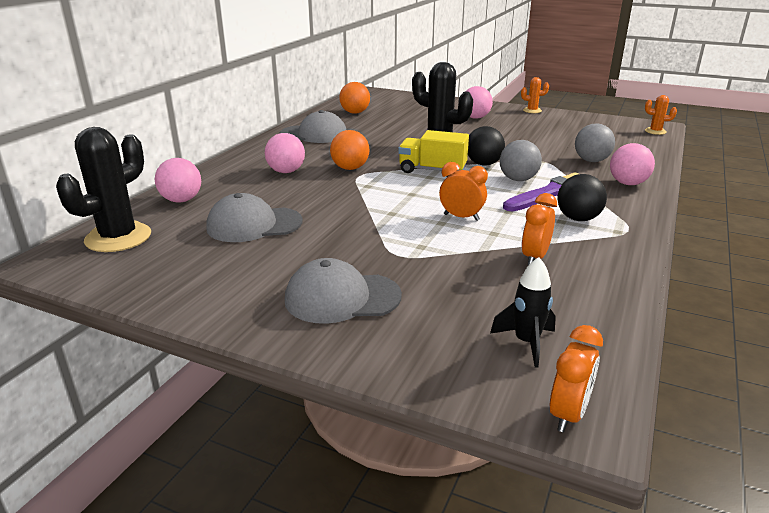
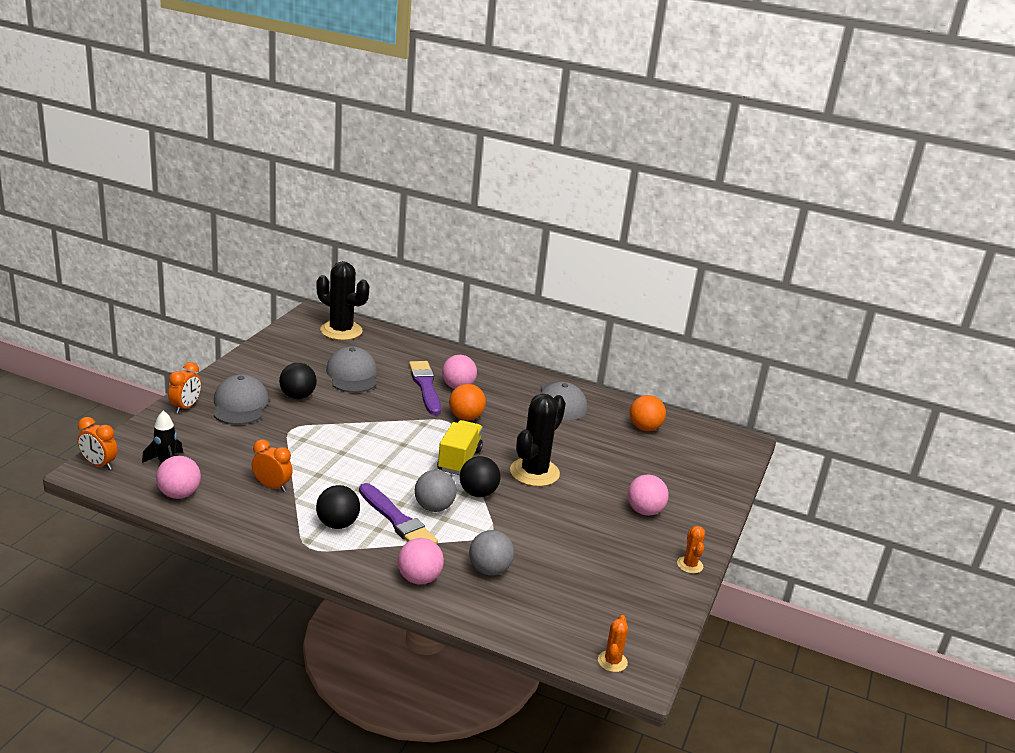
camera: 85 degrees right, 0 degrees up
(181, 200) = (400, 347): pink ball -> pink ball (179, 494)
(285, 186) = (425, 386): none -> purple brush
(313, 256) = (297, 396): none -> black ball
(461, 217) = (350, 463): orange clock -> orange clock (186, 407)

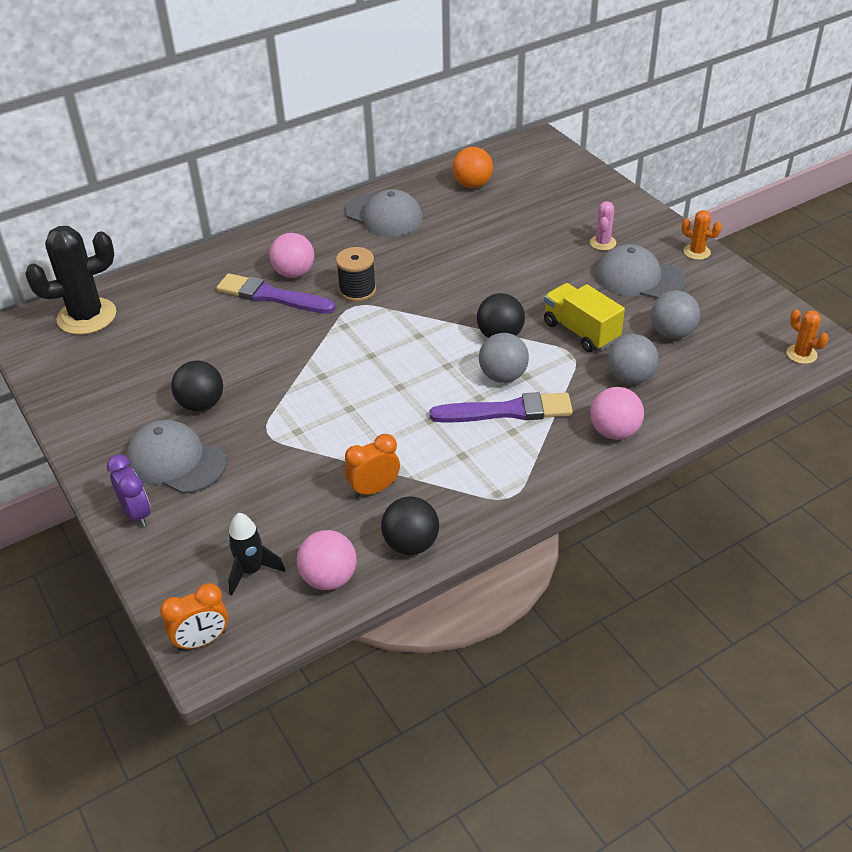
camera: 50 degrees left, 15 degrees up
(186, 407) = (137, 514): orange clock -> purple clock
(337, 524) = (483, 459): black ball -> black ball (411, 544)
(352, 375) = (195, 343): grey cap -> grey cap (639, 278)
(459, 460) = (433, 326): yellow truck -> yellow truck (581, 331)
(465, 417) = (357, 290): orange ball -> black spool
(534, 472) = (493, 284): black cactus -> none
(566, 578) = (672, 333): none -> grey ball
(644, 511) = (602, 243): pink ball -> pink cactus

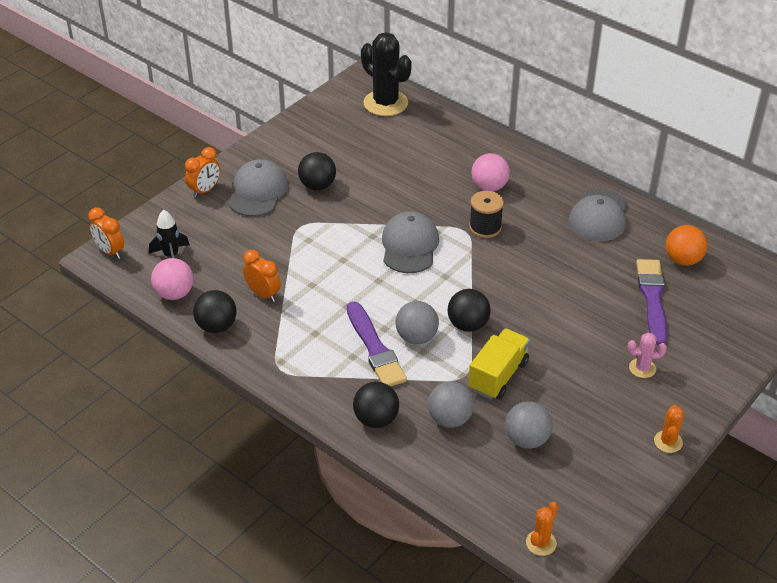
camera: 70 degrees right, 0 degrees up
(137, 514) = (205, 190): purple clock -> orange clock
(272, 296) = (454, 183): purple brush -> purple brush (652, 298)
(614, 431) = (376, 419): pink ball -> black ball
(639, 278) = (599, 404): grey cap -> grey cap (409, 246)

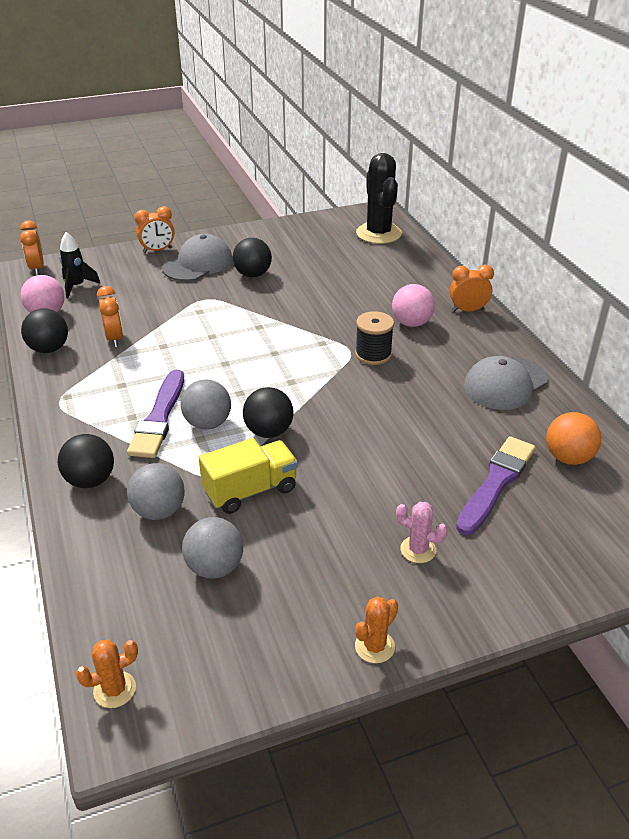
camera: 30 degrees right, 5 degrees down
(409, 246) = (284, 345): grey cap -> none
(521, 158) = (468, 310): none -> orange clock

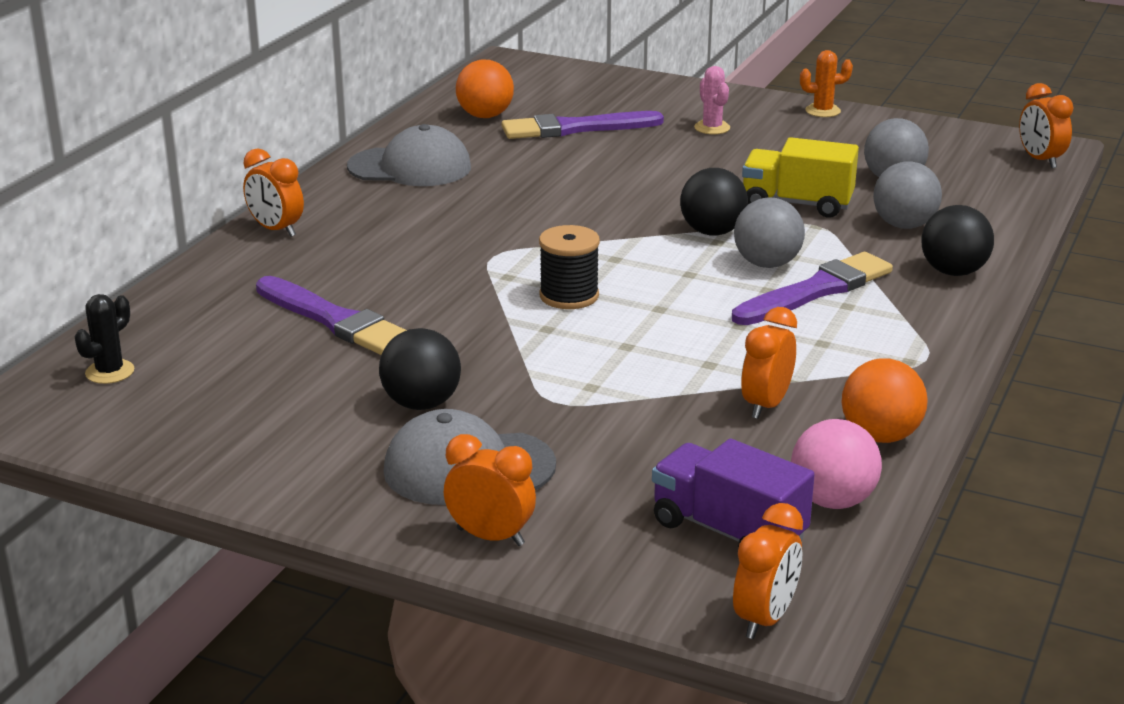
camera: 135 degrees left, 10 degrees down
(49, 349) = (880, 436): black ball -> orange ball
(77, 286) = (728, 531): black rocket -> purple truck
(114, 689) = (1040, 160): orange cactus -> orange clock
(349, 286) = (334, 320): none -> purple brush
(373, 354) = (477, 241): black spool -> black spool (569, 296)
(378, 233) = (110, 372): black cactus -> black cactus, size x0.48
(411, 323) = (366, 248): pink ball -> none

